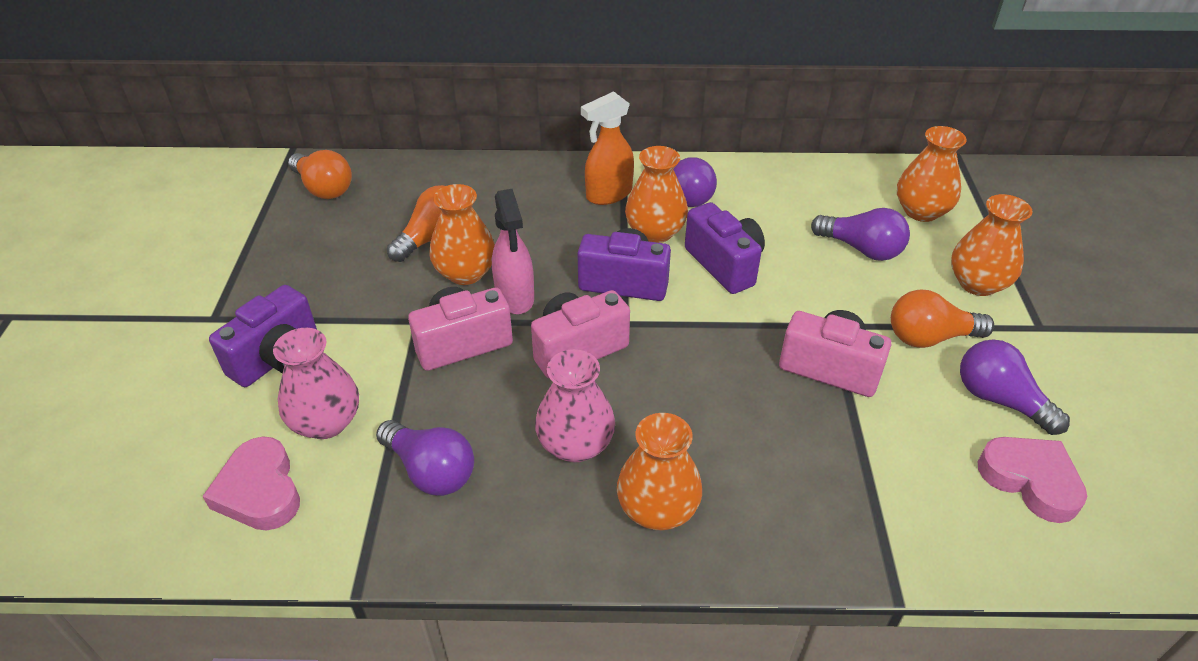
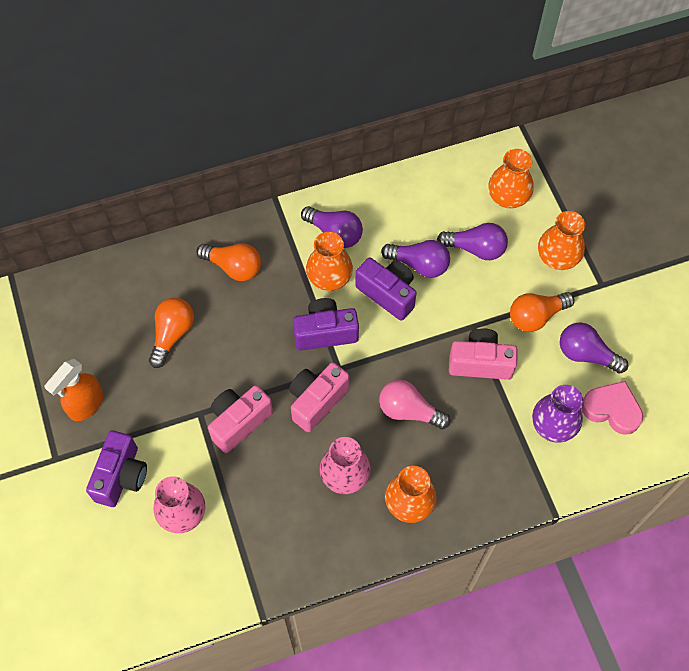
camera: 20 degrees left, 20 degrees up
(260, 491) = (169, 574): pink heart -> none
(324, 188) = (62, 311): orange light bulb -> orange light bulb (234, 267)
(431, 471) = (266, 524): purple light bulb -> purple light bulb (419, 264)
(465, 273) = (212, 360): orange vase -> none
(515, 297) = (256, 371): pink spray bottle -> none
(608, 194) = (281, 249): orange spray bottle -> orange spray bottle (86, 405)
(703, 394) = (409, 411): none -> pink light bulb
(925, 474) = (553, 425): none -> purple vase

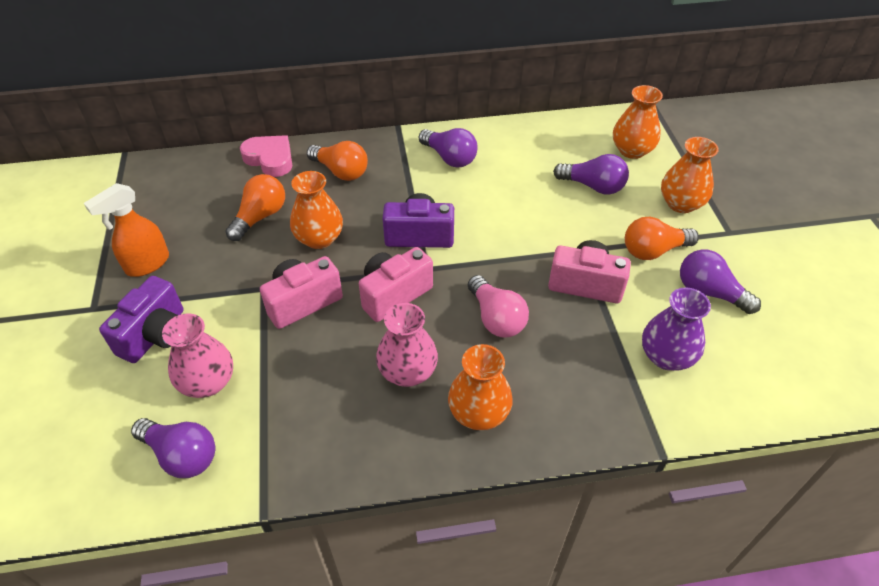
camera: 10 degrees right, 15 degrees down
(329, 277) = (435, 191): orange vase -> orange vase (319, 238)
(388, 294) = (493, 211): purple camera -> none
(409, 411) = (496, 318): pink light bulb -> pink light bulb turned 150 degrees counterclockwise
(419, 264) = (531, 192): purple light bulb -> purple light bulb (182, 455)
(612, 409) = (739, 350): pink heart -> pink heart (270, 159)

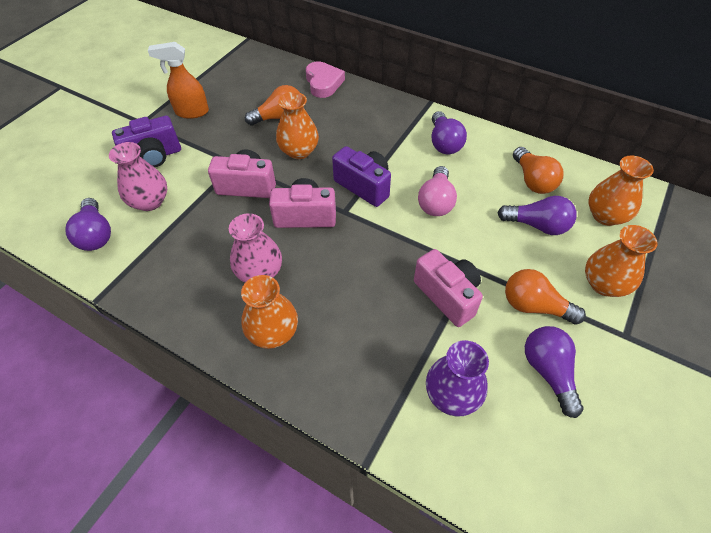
camera: 40 degrees right, 5 degrees up
(341, 171) = (358, 114): orange light bulb -> orange light bulb (532, 180)
(496, 318) = (354, 276): pink light bulb -> pink light bulb (436, 202)
(593, 186) = (537, 225): purple light bulb -> purple light bulb turned 45 degrees counterclockwise

